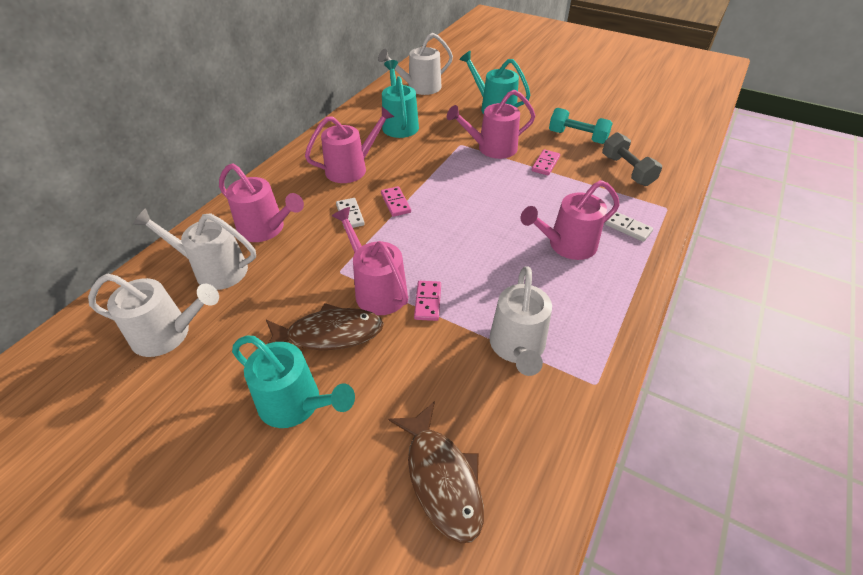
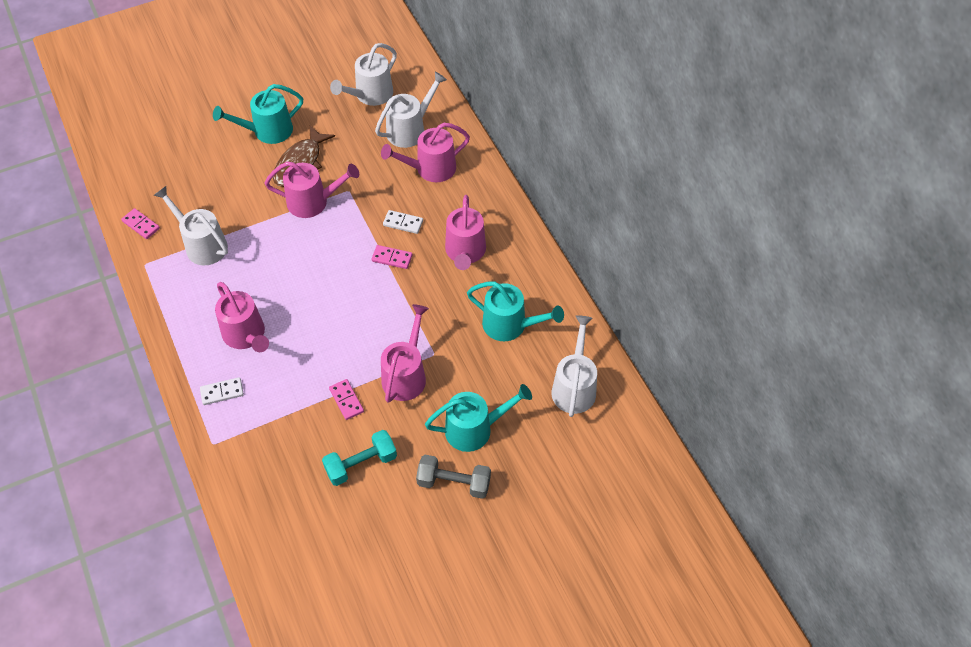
camera: 125 degrees right, 10 degrees up
(428, 302) = (277, 222): pink domino -> pink domino (141, 225)
(441, 478) = (171, 167): brown fish -> none
(567, 245) = (246, 335): pink watering can -> pink watering can turned 135 degrees clockwise
(627, 170) = (279, 460): grey dumbbell -> grey dumbbell (454, 483)

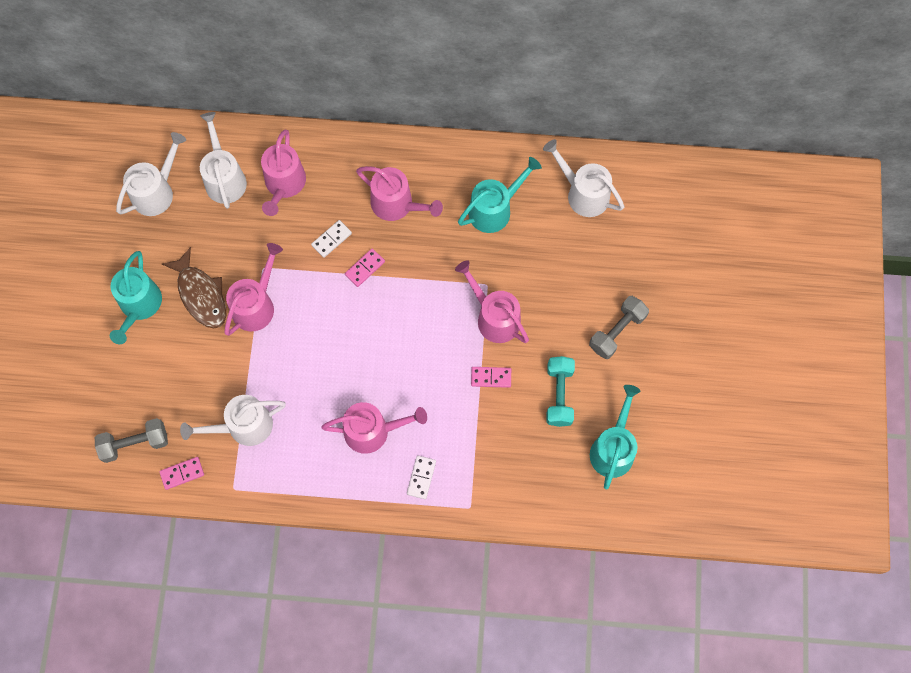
camera: 60 degrees left, 15 degrees up
(151, 183) = (135, 443): none -> grey dumbbell
(370, 95) = (156, 191): white watering can -> white watering can turned 120 degrees counterclockwise
(475, 429) = (577, 290): turquoise watering can -> turquoise watering can (613, 448)

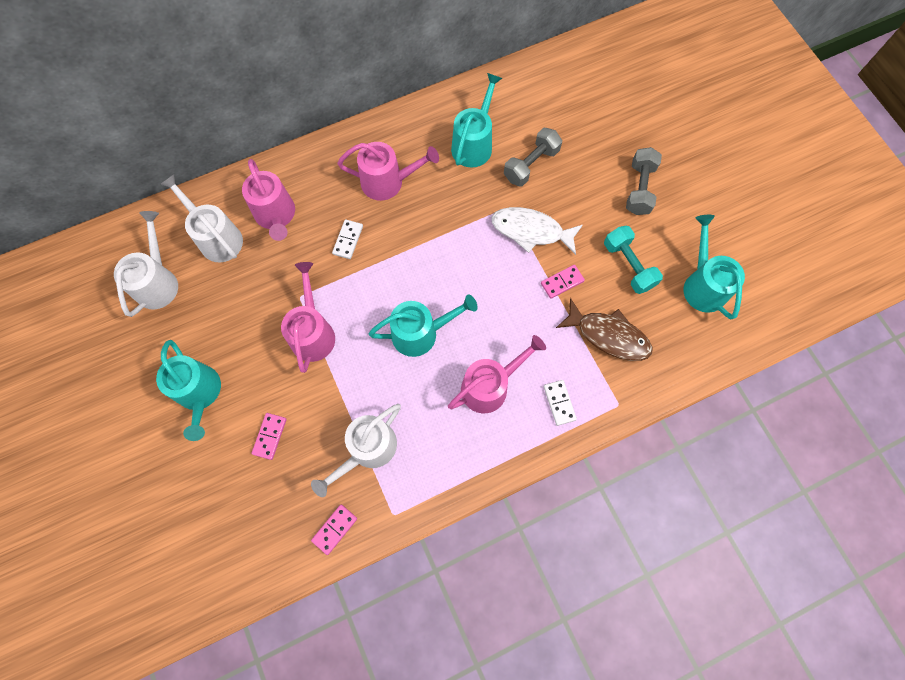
camera: 30 degrees left, 0 degrees up
(135, 443) = (270, 527): grey dumbbell -> grey dumbbell (531, 164)
(201, 294) = (255, 351): brown fish -> brown fish (608, 335)
(344, 354) = (421, 333): none -> turquoise watering can
(365, 268) = (393, 249): pink domino -> pink domino (270, 436)
(494, 317) = (531, 231): pink watering can -> white fish
(583, 193) = (538, 96): white watering can -> none

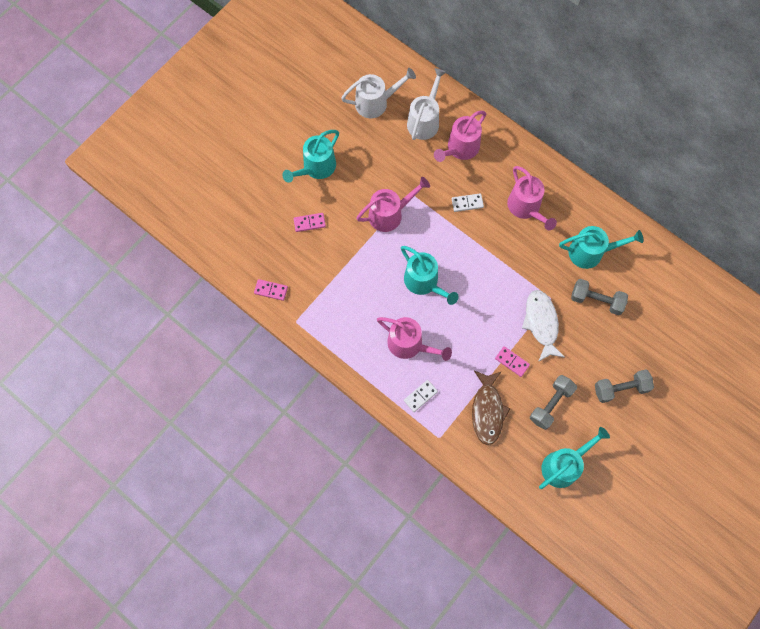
camera: 65 degrees right, 0 degrees up
(367, 450) = (329, 286): white watering can -> none
(628, 265) = (551, 404): turquoise dumbbell -> grey dumbbell

